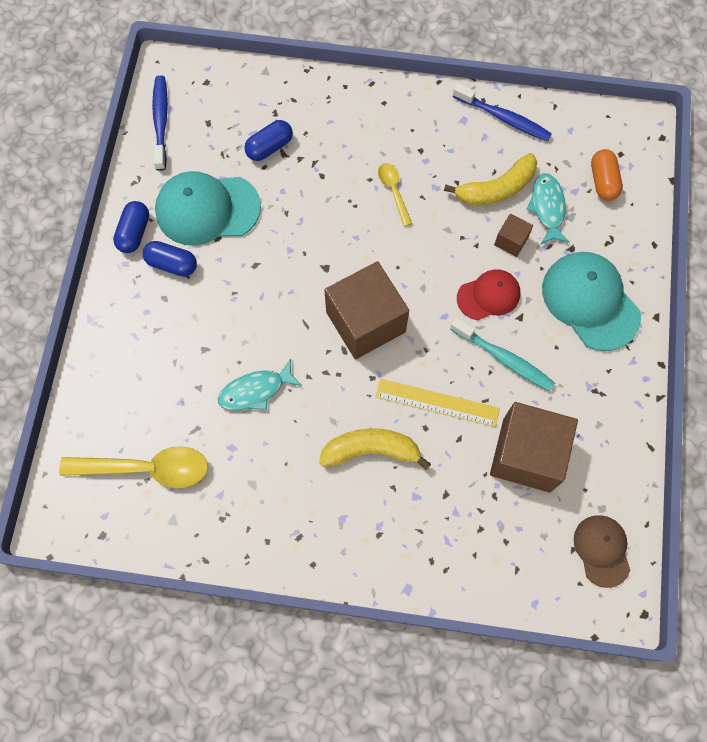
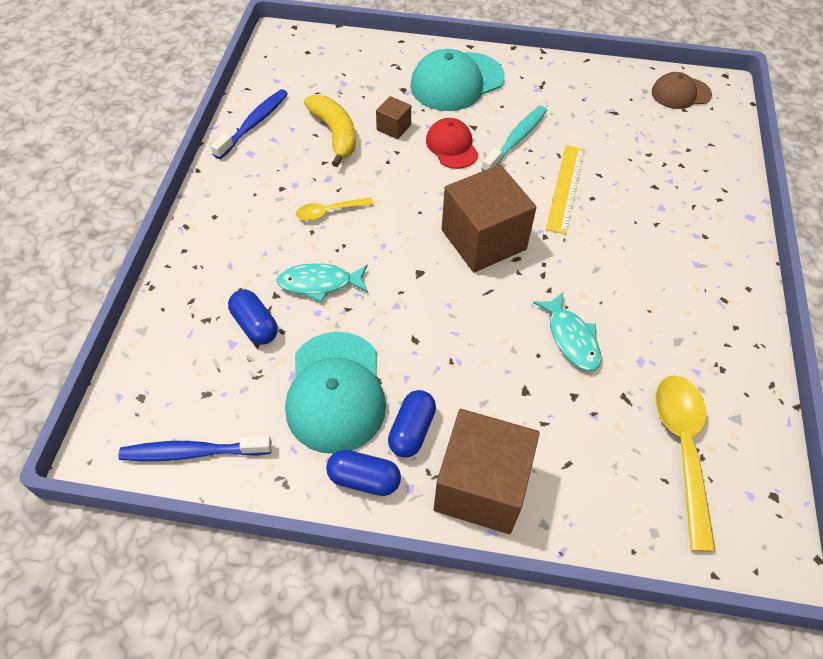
camera: 90 degrees left, 15 degrees down
(371, 450) = (622, 239): yellow banana -> none
(526, 455) = (607, 131): brown cube -> brown cube (481, 486)
(547, 208) = (359, 101): turquoise fish -> turquoise fish (319, 283)
(603, 181) = (335, 64): orange capsule -> none

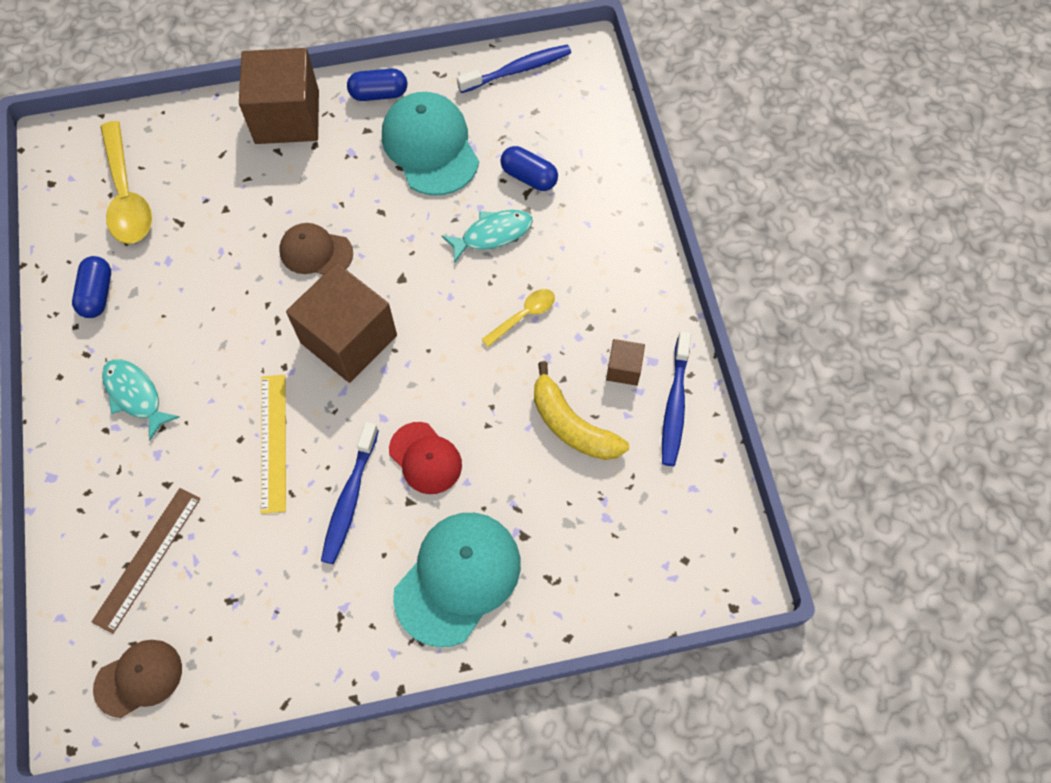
camera: 160 degrees right, 10 degrees up
(393, 127) = (507, 462): brown cube -> brown cube (624, 369)
(412, 430) = (355, 138): blue capsule -> blue capsule (97, 294)
(491, 321) = (316, 252): none -> brown cap
(516, 139) = (349, 499): turquoise toothbrush -> blue toothbrush
(571, 338) = (236, 261): turquoise fish -> turquoise fish (135, 395)
(672, 148) = (147, 559): none -> brown ruler

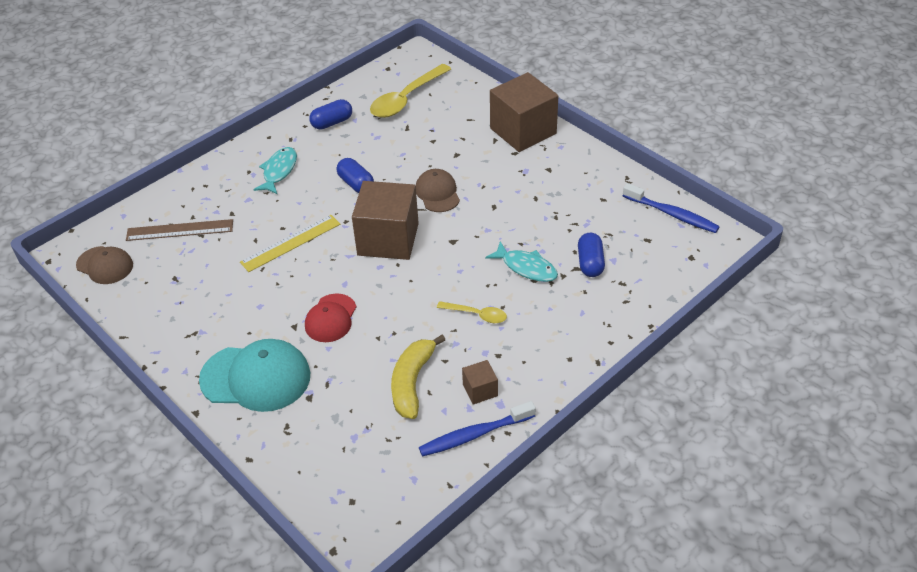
camera: 60 degrees right, 20 degrees down
(349, 499) = (276, 297): blue toothbrush -> none
(379, 94) = (582, 160): blue capsule -> blue capsule (356, 184)
(430, 146) = (566, 203): turquoise cap -> none

